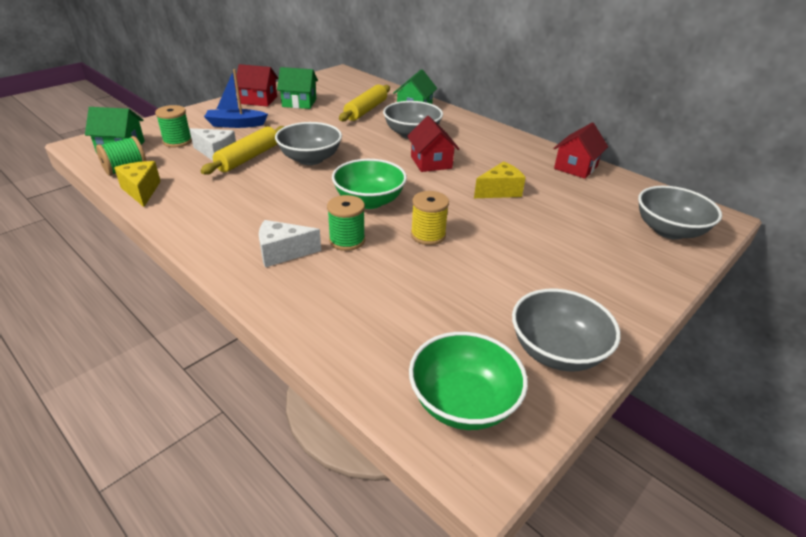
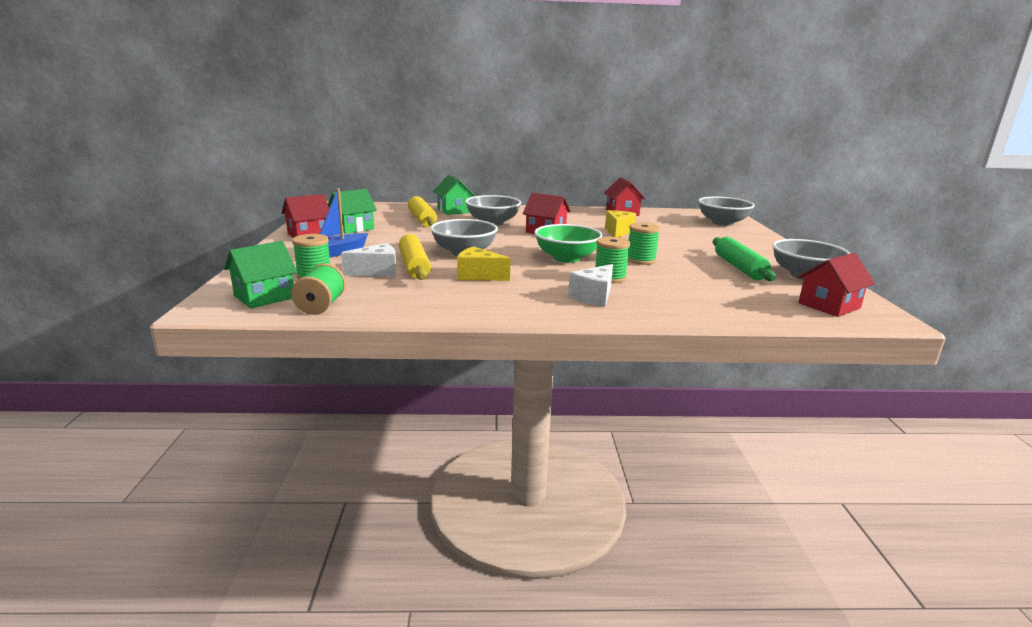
camera: 45 degrees left, 15 degrees down
(141, 191) = (384, 311): yellow cheese -> yellow cheese (478, 276)
(428, 235) = (640, 260): yellow spool -> green spool
(463, 402) = (829, 306): green bowl -> red house
(506, 297) = (739, 267): none -> green rolling pin

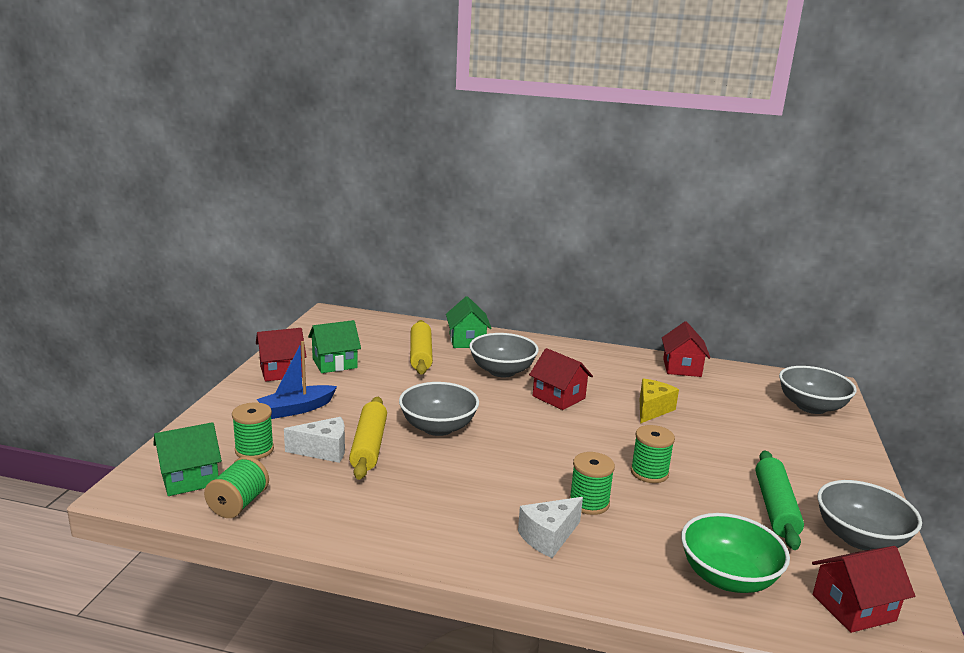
camera: 15 degrees right, 0 degrees up
(478, 276) = (432, 475): yellow cheese -> none
(566, 258) = (556, 455): green bowl -> green bowl (727, 577)

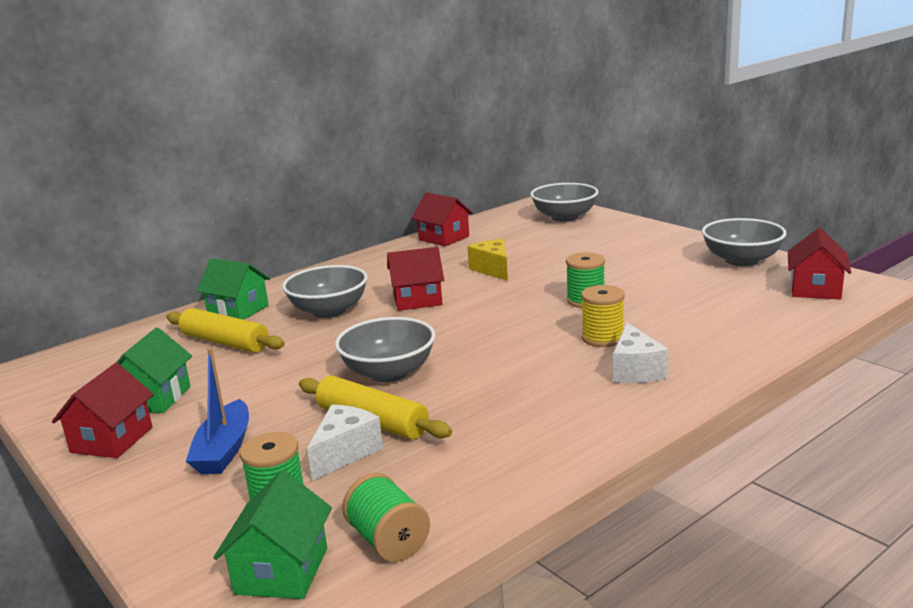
camera: 50 degrees left, 0 degrees up
(589, 503) = (603, 338): green spool -> yellow spool
(727, 577) = (750, 317): green bowl -> none
(775, 507) = (680, 273): green rolling pin -> none

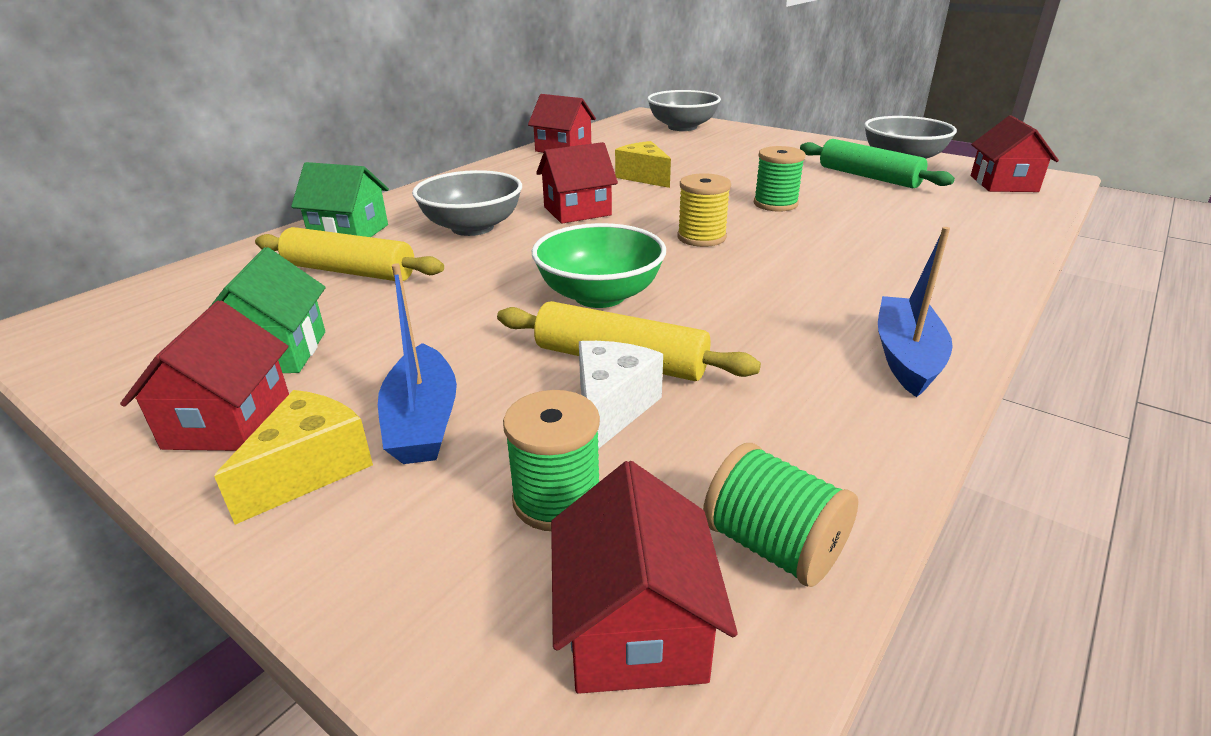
camera: 15 degrees left, 10 degrees up
(147, 472) = (310, 470): none -> yellow cheese
(281, 571) = (635, 628): green house -> red house
(389, 372) = (599, 295): grey bowl -> green bowl
(578, 435) = (906, 357): none -> blue boat
(603, 338) = (830, 241): yellow spool -> yellow spool (701, 237)
(635, 371) = (901, 275): white cheese -> none
(693, 277) = (868, 177): none -> green rolling pin

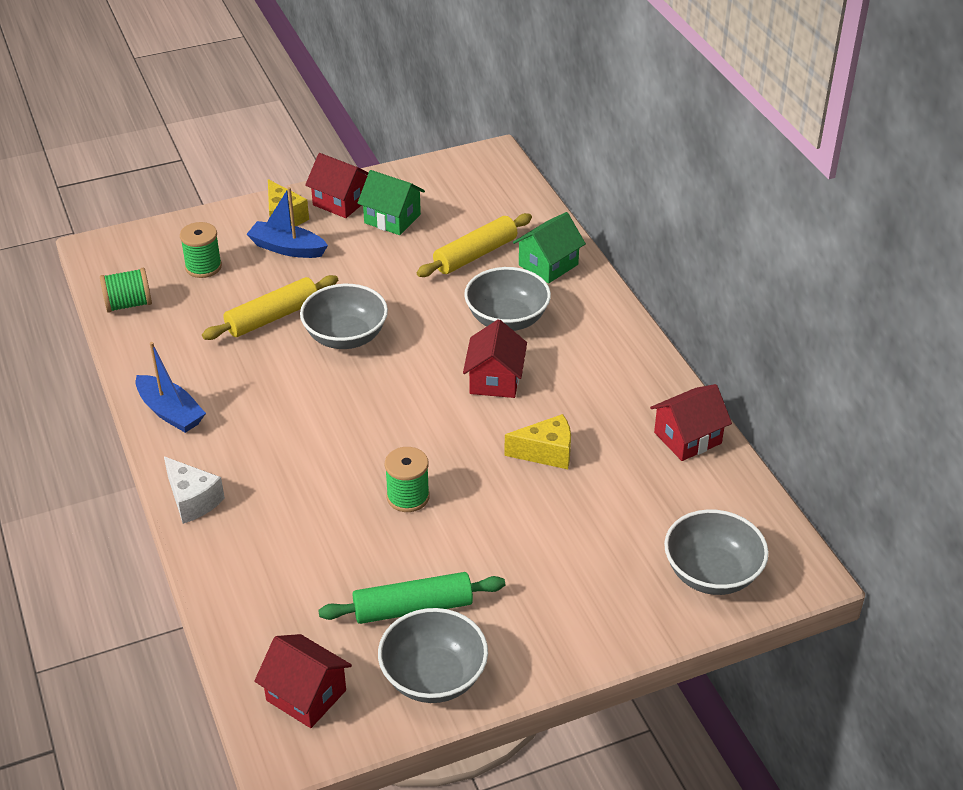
camera: 120 degrees right, 10 degrees up
(599, 295) = (346, 337): green bowl -> grey bowl
(611, 409) = (239, 299): white cheese -> white cheese (192, 500)
(635, 628) = (136, 263): red house -> none
(701, 237) = (384, 419): yellow spool -> none

